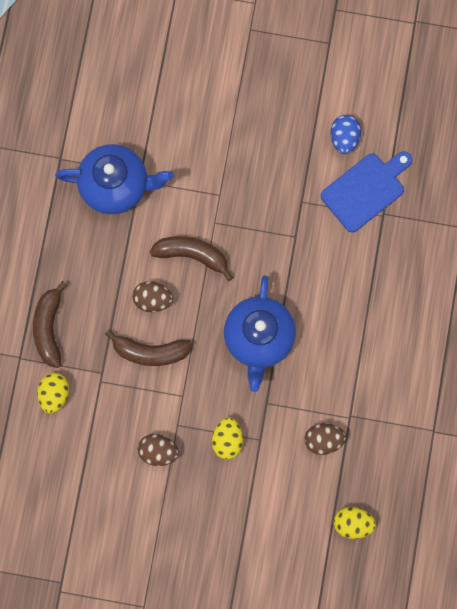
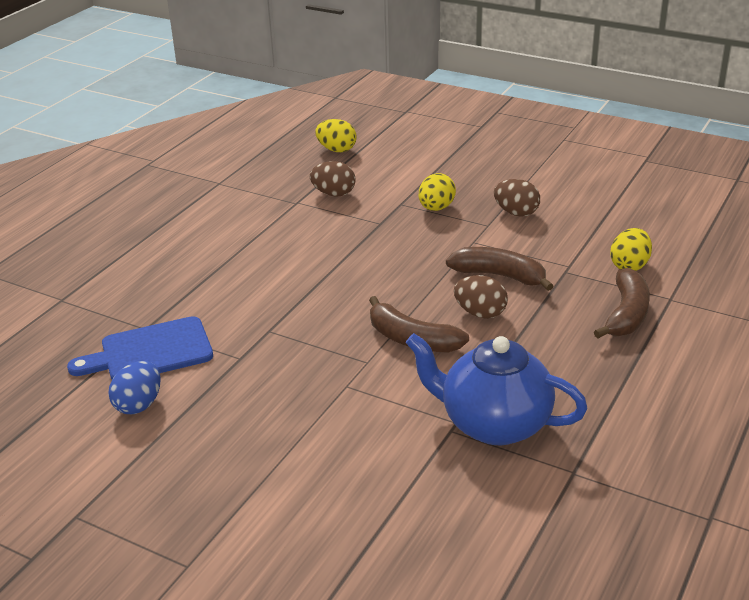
camera: 160 degrees left, 45 degrees down
(259, 338) = (363, 264): blue teapot -> none

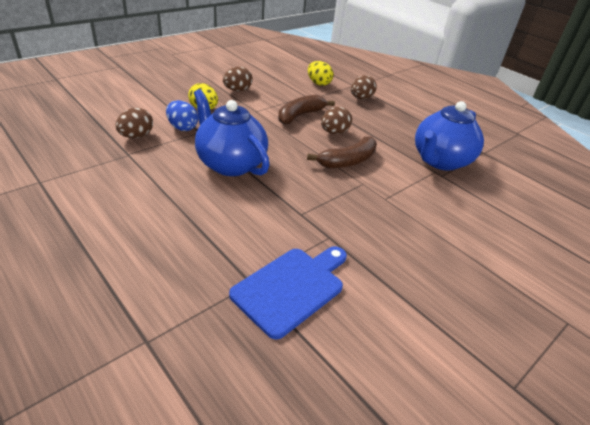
camera: 75 degrees left, 5 degrees up
(139, 404) = (368, 311): blue egg -> blue egg (182, 127)
(150, 352) = (291, 287): blue cutting board -> blue cutting board turned 135 degrees counterclockwise
(329, 261) = (230, 164): none -> blue teapot
(336, 150) = (70, 117): yellow egg -> none
(626, 314) = (361, 98): brown banana -> brown egg

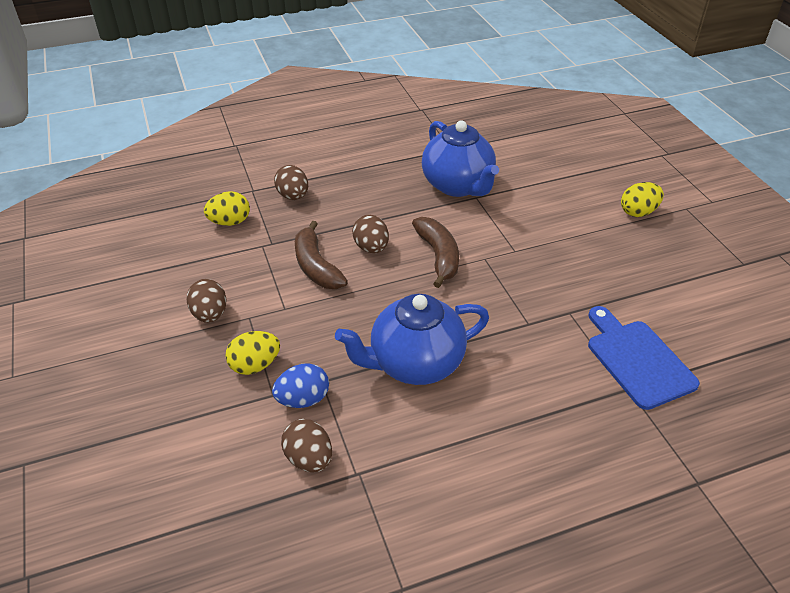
camera: 65 degrees left, 5 degrees up
(517, 278) = (638, 212): none -> yellow egg

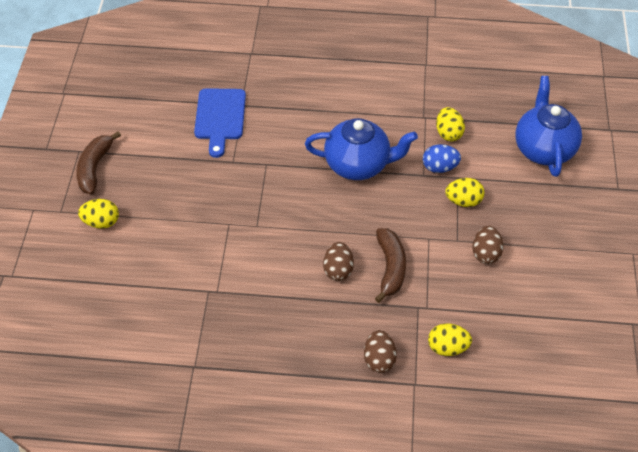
camera: 155 degrees left, 10 degrees up
(309, 459) = (448, 133): brown egg -> yellow egg
(438, 256) = (290, 241): brown banana -> brown banana (95, 168)
(458, 186) = (222, 311): blue teapot -> blue teapot (543, 148)

